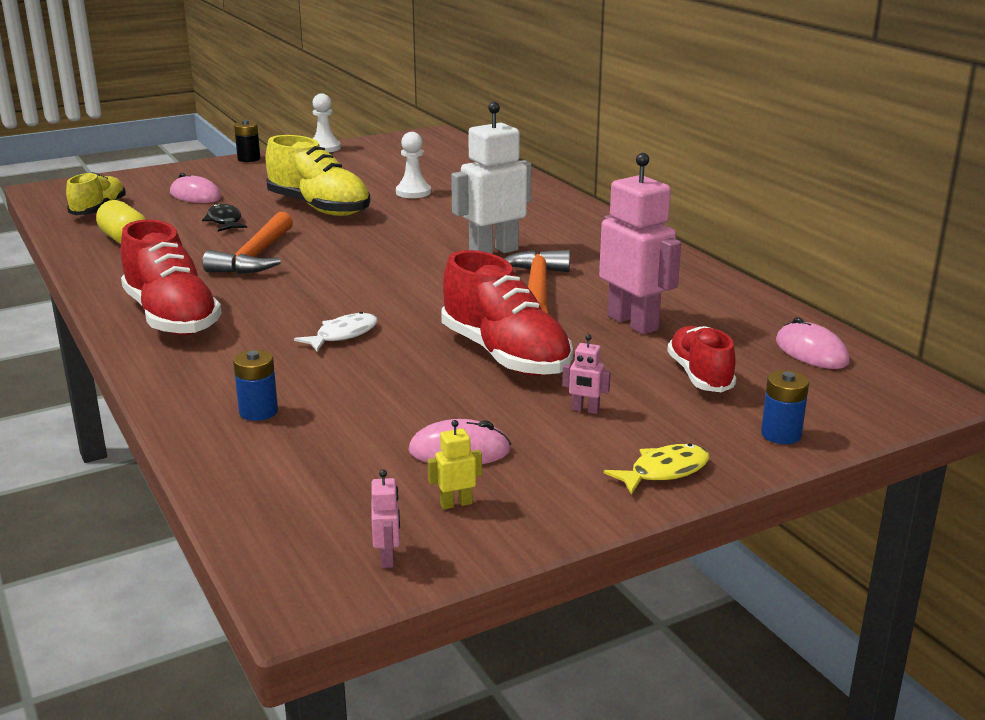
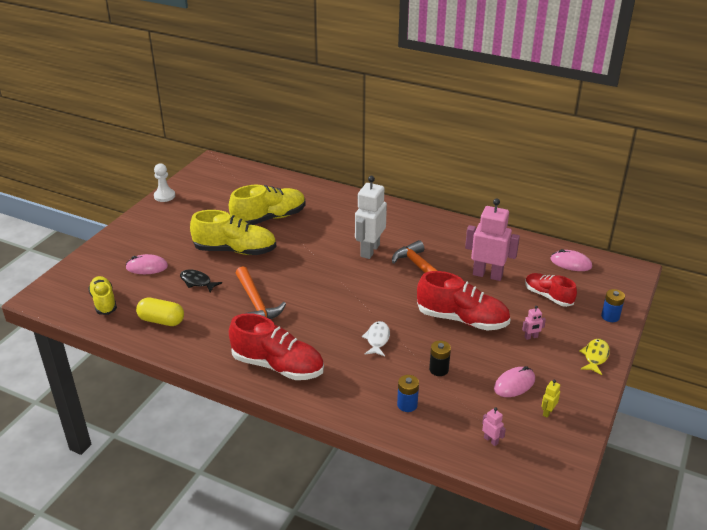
camera: 35 degrees left, 10 degrees up
(249, 159) = (131, 222): black battery -> black battery (439, 369)
(387, 558) = (559, 452): pink robot -> pink robot (491, 440)
(413, 192) = (269, 218): white pawn -> yellow shoe

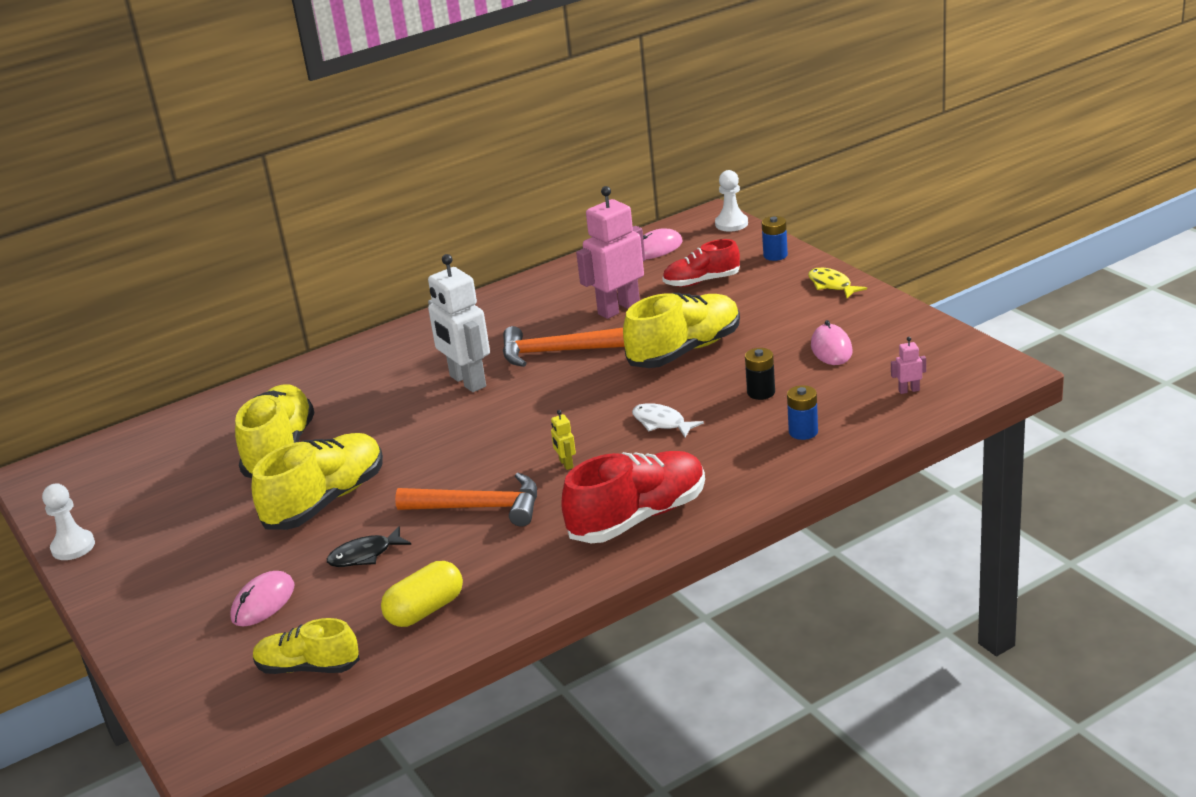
camera: 55 degrees left, 5 degrees down
(462, 319) = (685, 350): red shoe -> yellow shoe
(531, 337) = (762, 314): pink robot -> none
(547, 412) = (893, 341): yellow robot -> yellow robot (566, 464)
(632, 282) = (731, 224): none -> white pawn

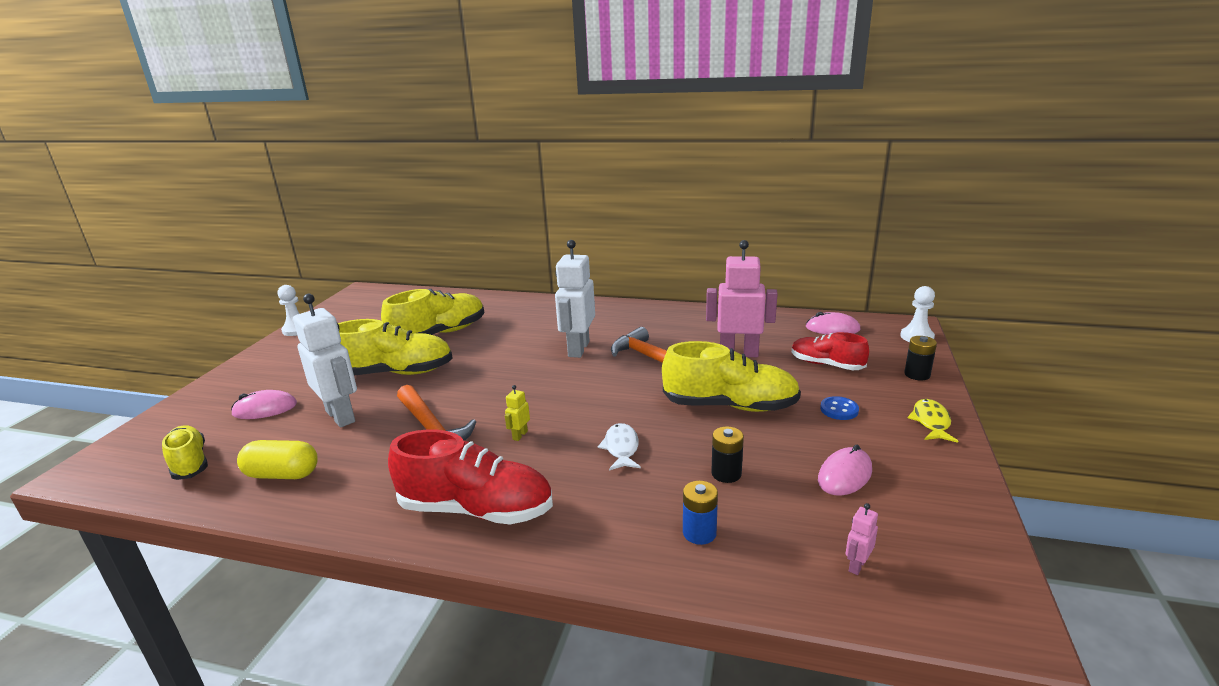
camera: 45 degrees right, 5 degrees down
(365, 555) = (341, 416): black fish -> white robot
(763, 310) = (839, 410): none -> blue button
(775, 255) = (917, 374): blue battery -> black battery
(908, 390) = (857, 565): pink robot -> pink robot turned 90 degrees counterclockwise

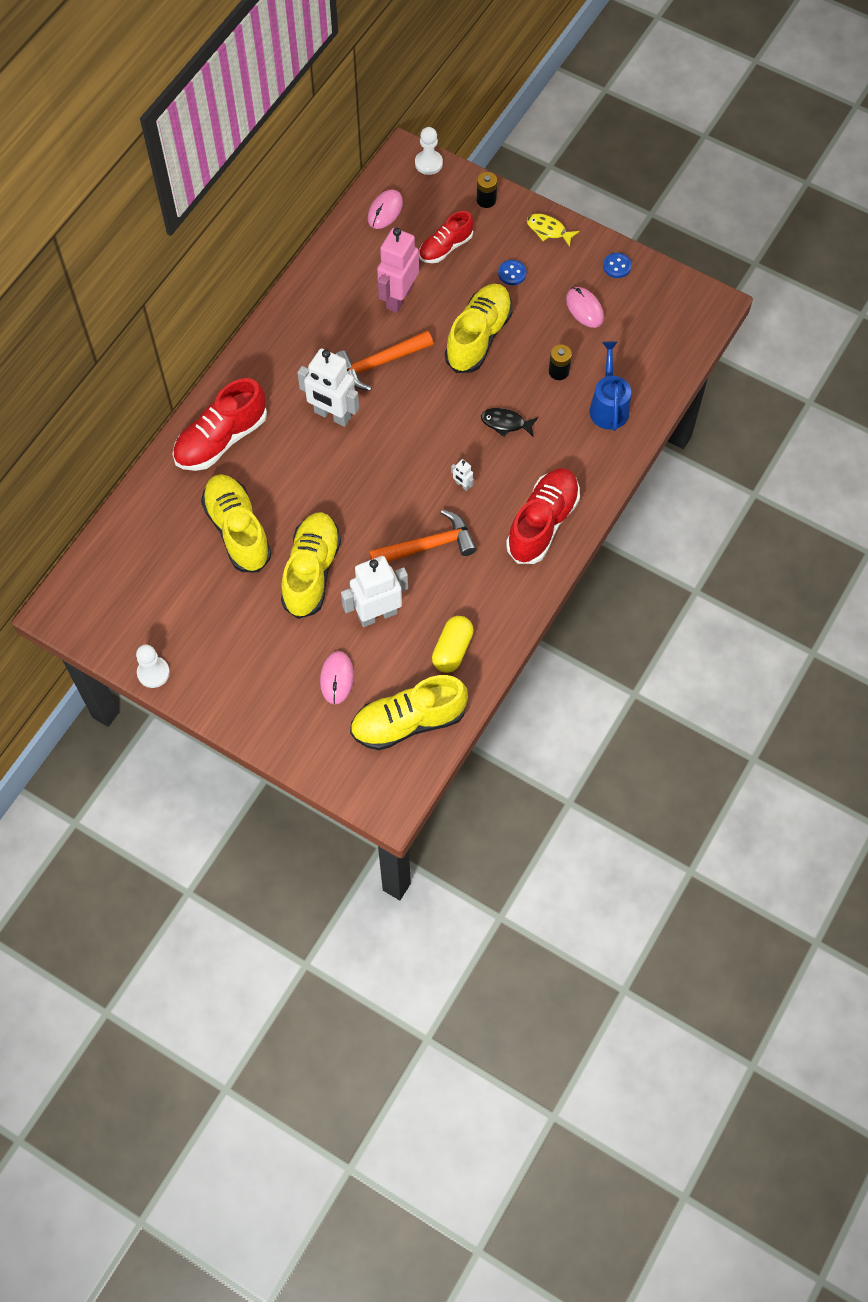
camera: 75 degrees left, 40 degrees up
(189, 463) = (408, 722): yellow shoe -> yellow shoe, size x1.62
(520, 435) = (462, 485): yellow robot -> white robot
(530, 312) = (221, 439): none -> red shoe
(621, 448) = (505, 423): white fish -> black fish
(699, 533) = (608, 406): blue battery -> blue watering can
(857, 565) = (659, 343): pink robot -> none
(946, 490) = (617, 266): none -> blue button

